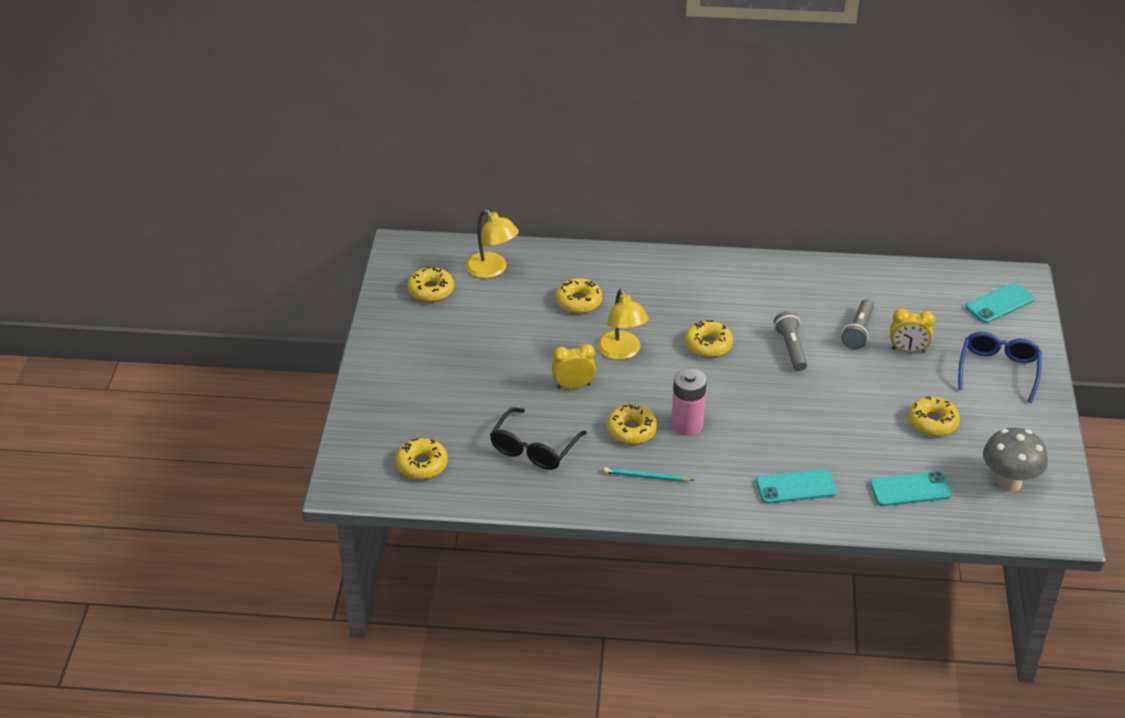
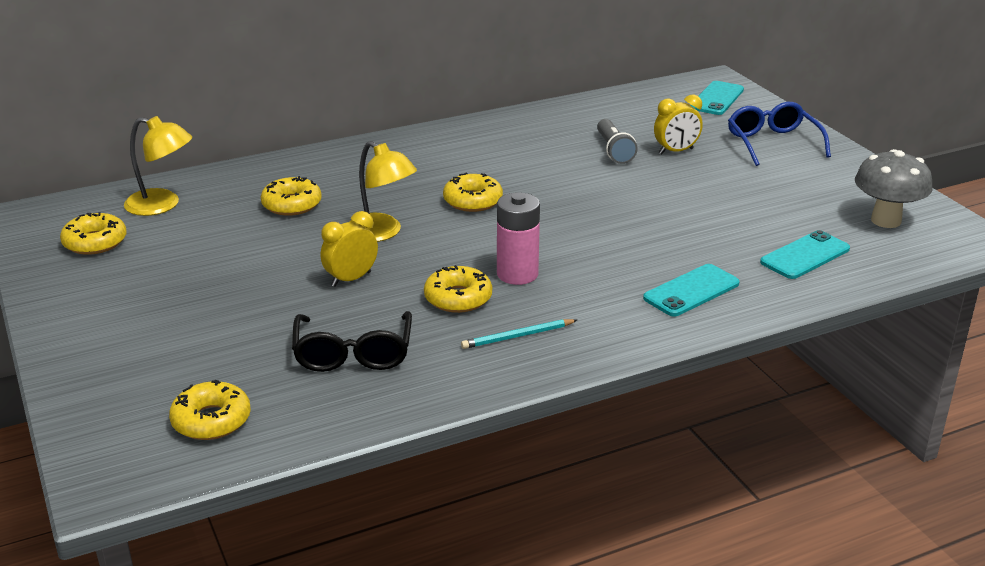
camera: 30 degrees left, 10 degrees down
(791, 348) = (562, 180): grey flashlight -> none
(933, 422) = (761, 197): yellow donut -> none

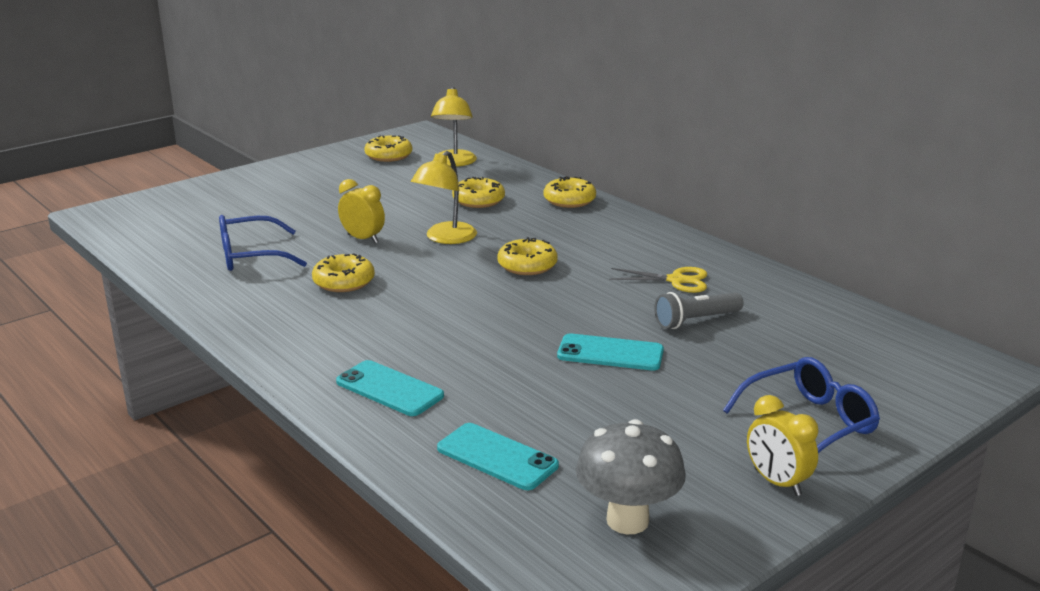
camera: 75 degrees right, 5 degrees down
(211, 420) = (163, 227): yellow donut -> yellow donut (569, 200)
(353, 354) = (250, 256): black glasses -> blue glasses
(517, 274) = (394, 301): pink battery -> none
(517, 336) = (285, 313): turquoise pencil -> none
(538, 145) = (676, 280): none -> yellow scissors
(676, 151) = (725, 357): yellow clock -> yellow clock (777, 482)
(717, 99) = (918, 374): turquoise phone -> turquoise phone (610, 353)

